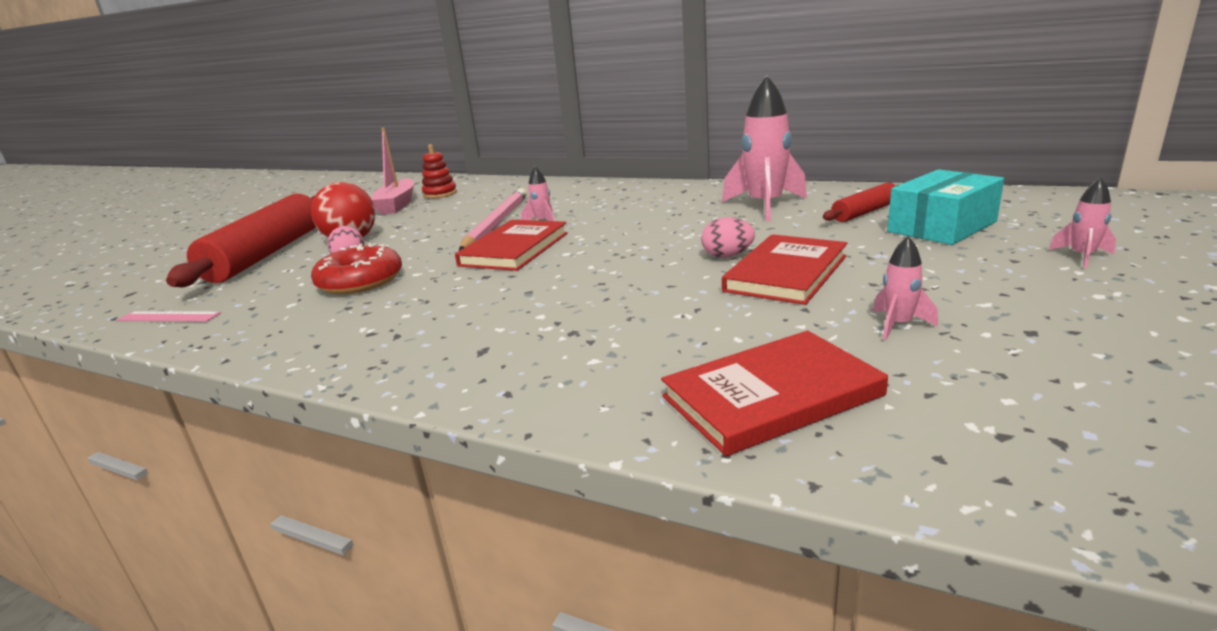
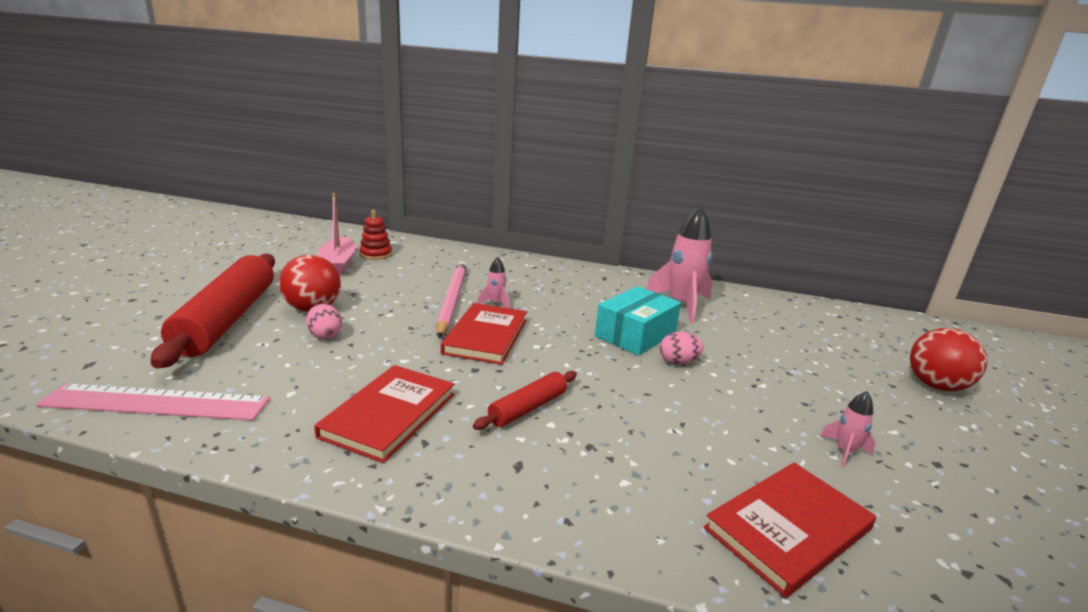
camera: 15 degrees left, 0 degrees up
(168, 317) = (157, 402): pink ruler -> pink ruler, size x1.91
(360, 281) = (351, 366): red donut -> none
(786, 273) = (734, 387): red book -> red book (389, 415)
(865, 212) = (762, 321): red rolling pin -> red rolling pin (528, 408)
(941, 227) = (826, 343): turquoise box -> turquoise box (635, 334)
(1082, 257) = (935, 386): pink rocket -> red ball

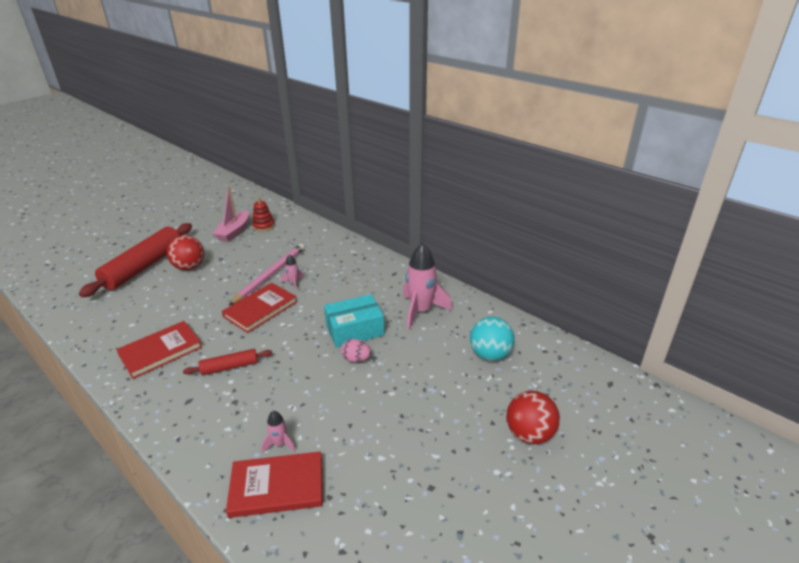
camera: 30 degrees right, 10 degrees up
(157, 402) = (76, 315): pink ruler -> none
(325, 335) = (178, 289): pink egg -> none
(801, 329) = (490, 355): none -> turquoise ball
(844, 452) = (377, 456): pink rocket -> pink rocket (280, 444)

